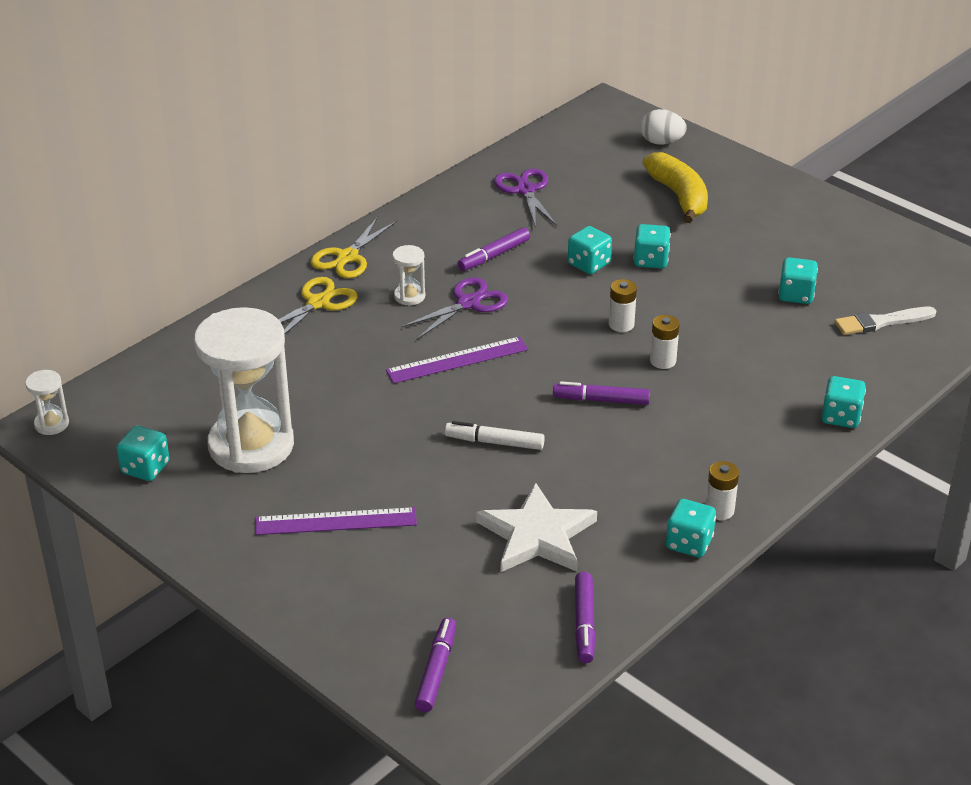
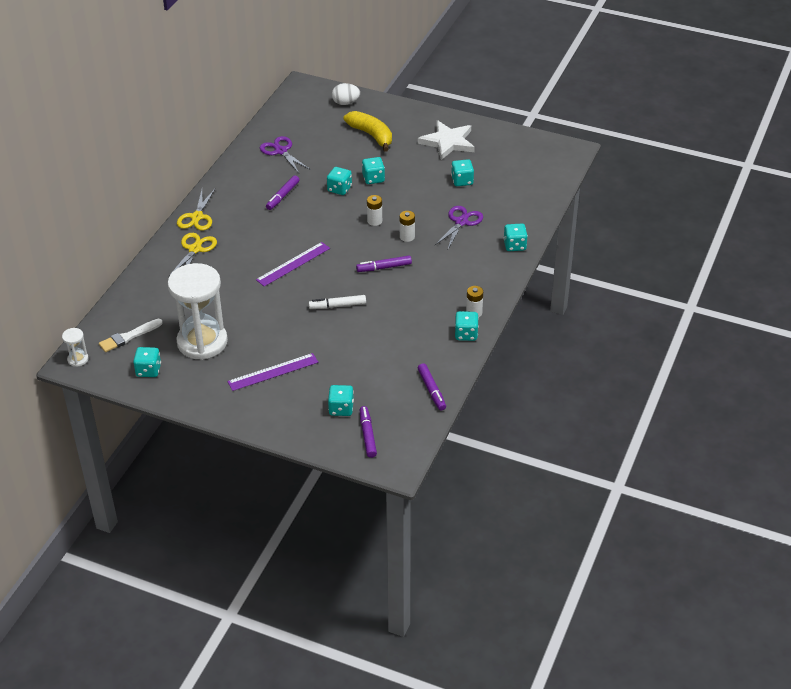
camera: 20 degrees left, 5 degrees up
(409, 296) = (246, 232): white hourglass -> none
(414, 612) = (341, 409): none -> turquoise dice
(468, 303) = (282, 229): purple scissors -> purple scissors (461, 222)
(537, 535) = (385, 351): white star -> white star (448, 142)
(881, 322) = (514, 186): white brush -> white brush (128, 337)

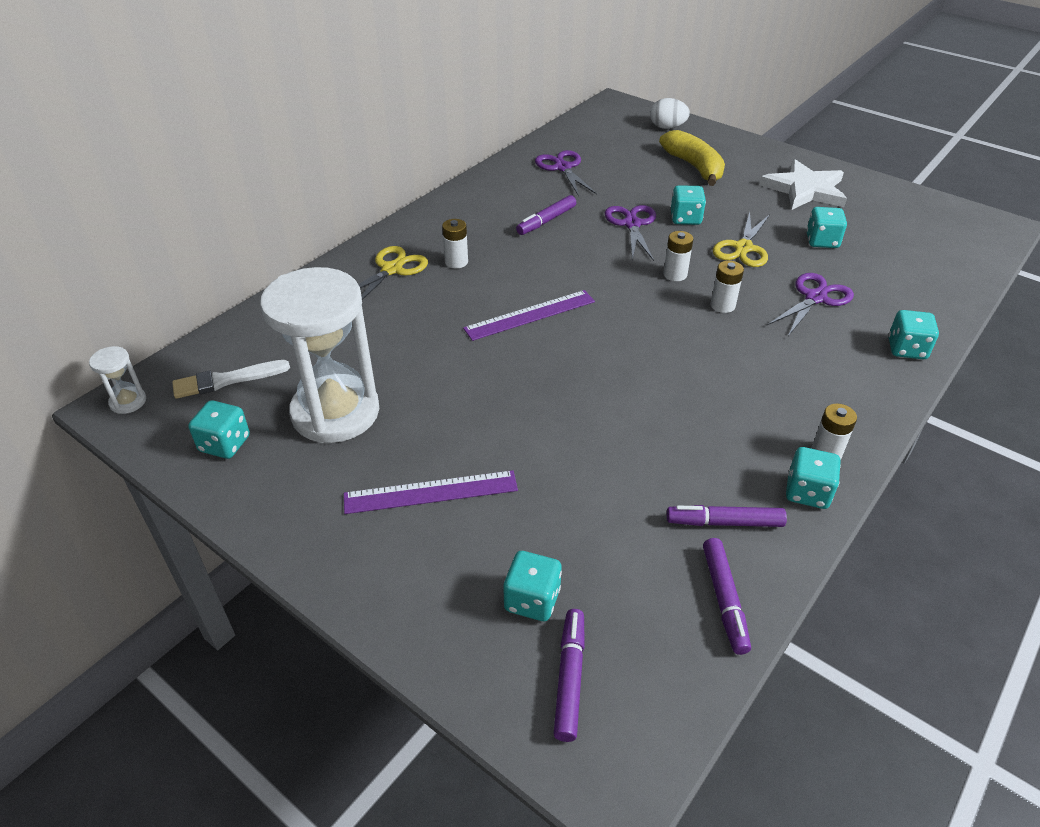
camera: 15 degrees right, 0 degrees up
(197, 217) = (415, 228): yellow scissors -> yellow scissors (743, 248)
(234, 236) = (456, 262): none -> white battery
(337, 306) = (581, 394): white marker -> none
(339, 189) = (632, 224): turquoise dice -> purple scissors
(384, 267) = (675, 345): purple marker -> purple marker (724, 522)

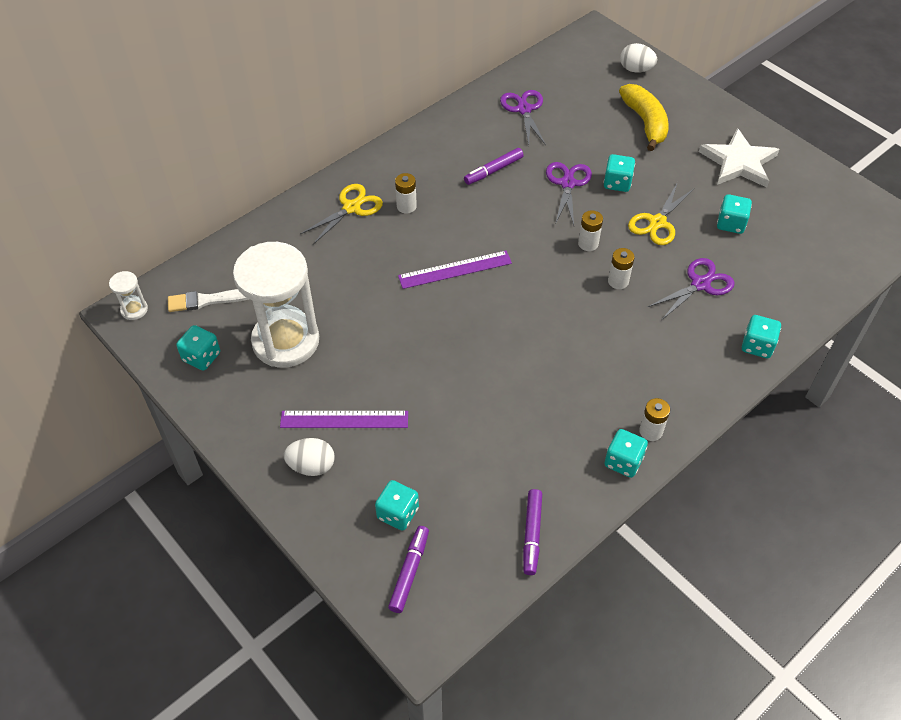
camera: 10 degrees right, 10 degrees up
(397, 556) = (311, 466): none -> white egg
(724, 522) = (552, 476): purple marker -> none

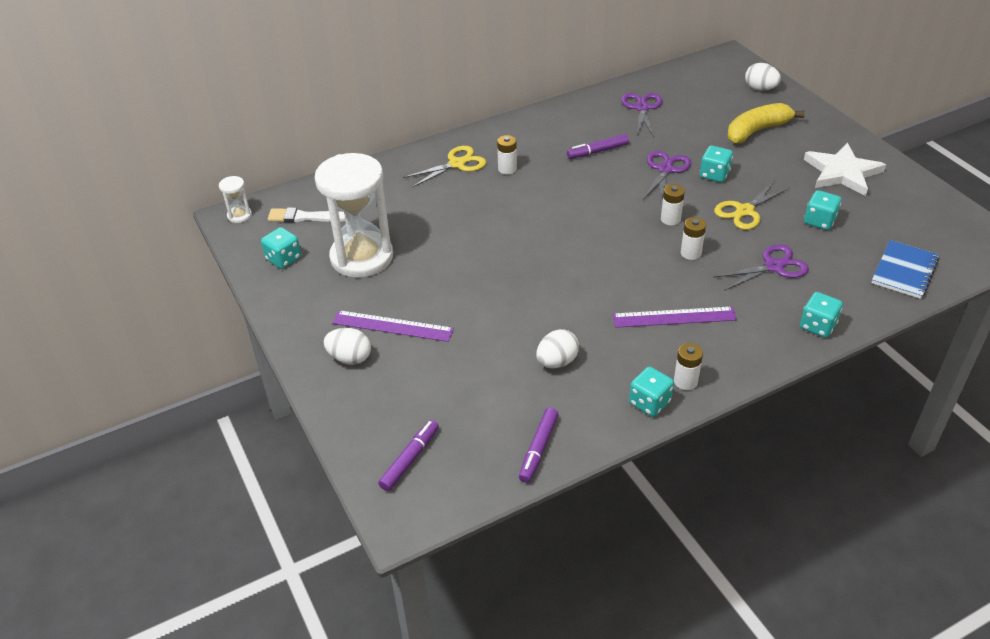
camera: 15 degrees right, 10 degrees down
(398, 513) = (415, 409): turquoise dice -> none
(455, 269) = (536, 223): purple ruler -> purple ruler (674, 317)
(522, 432) = (557, 362): none -> white egg
(645, 122) = (757, 131): yellow banana -> yellow banana turned 120 degrees counterclockwise
(821, 269) = (904, 271): none -> blue notebook

